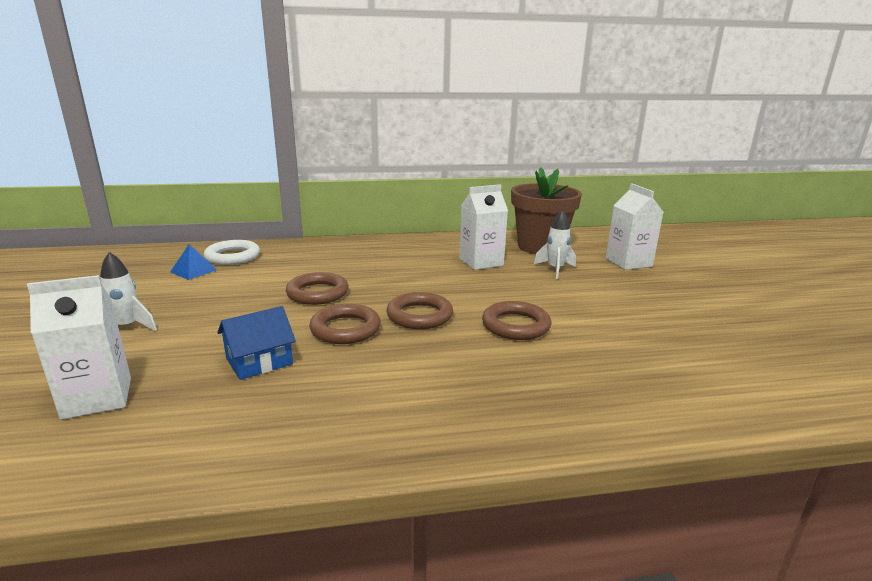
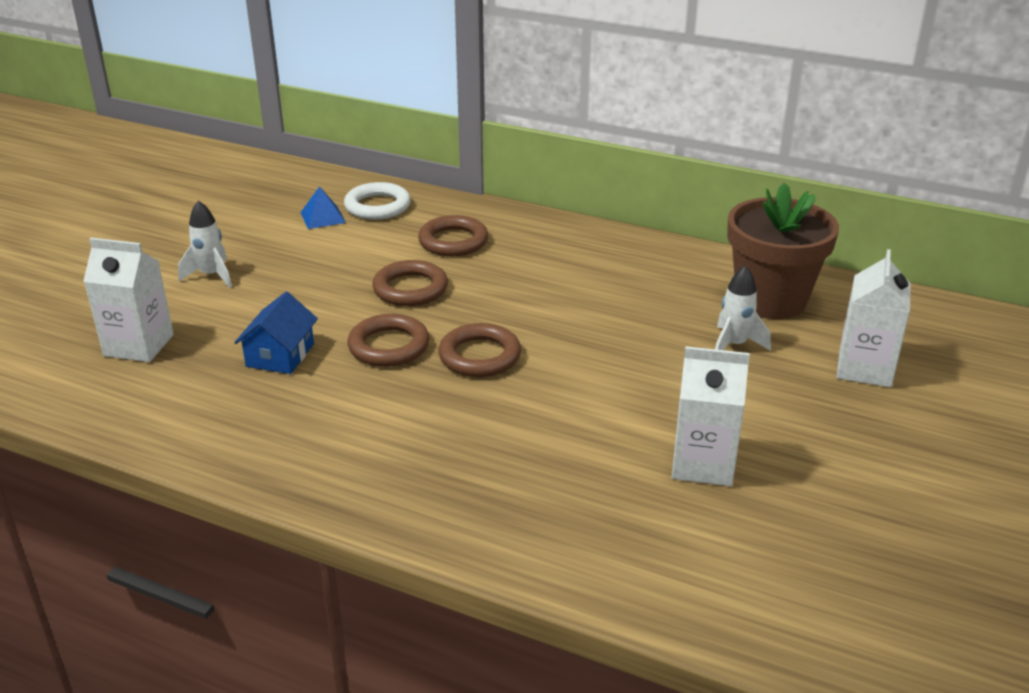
camera: 35 degrees right, 10 degrees up
(259, 361) = (280, 355): blue house -> blue house turned 75 degrees counterclockwise
(481, 262) = (650, 301): white carton -> white carton (703, 464)
(516, 325) = (566, 407): brown ring -> brown ring (453, 241)

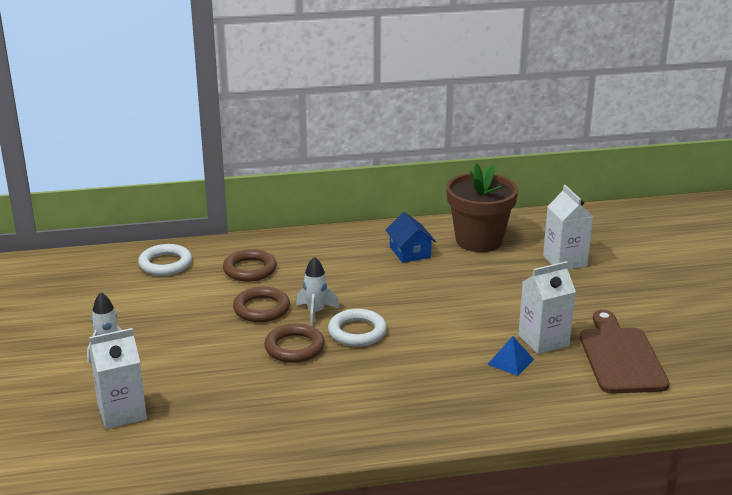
camera: 35 degrees left, 5 degrees down
(280, 355) = (231, 380): blue house -> blue house (410, 252)
(322, 217) = (135, 284): blue pyramid -> blue pyramid (510, 361)
(479, 356) = (357, 332): brown ring -> white ring
(734, 345) = (488, 273): white rocket -> white rocket (315, 313)
(790, 535) = (620, 357): none -> brown cutting board

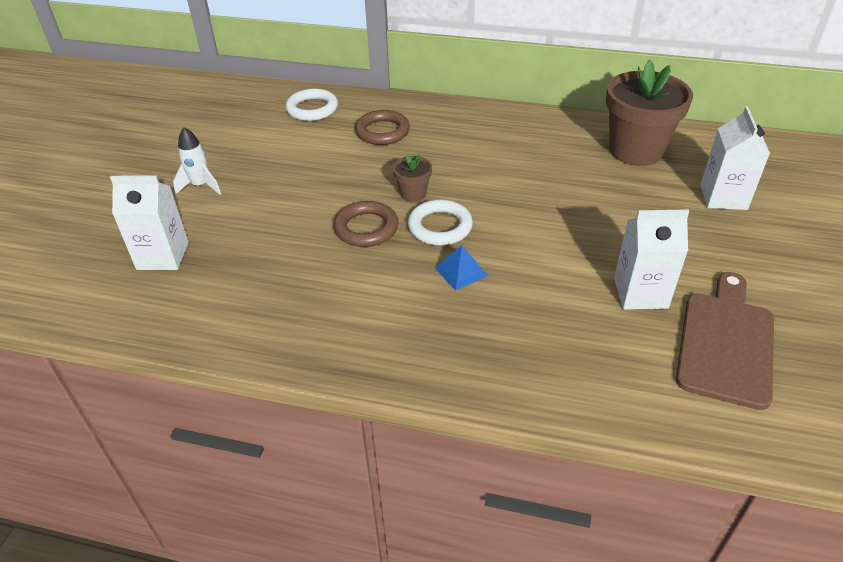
camera: 25 degrees right, 15 degrees up
(261, 309) = (364, 176): brown ring -> none
(315, 313) = (413, 194): white rocket -> brown flower pot
(410, 252) = (552, 147): blue house -> none
(510, 361) = (585, 310): blue pyramid -> blue pyramid (461, 271)

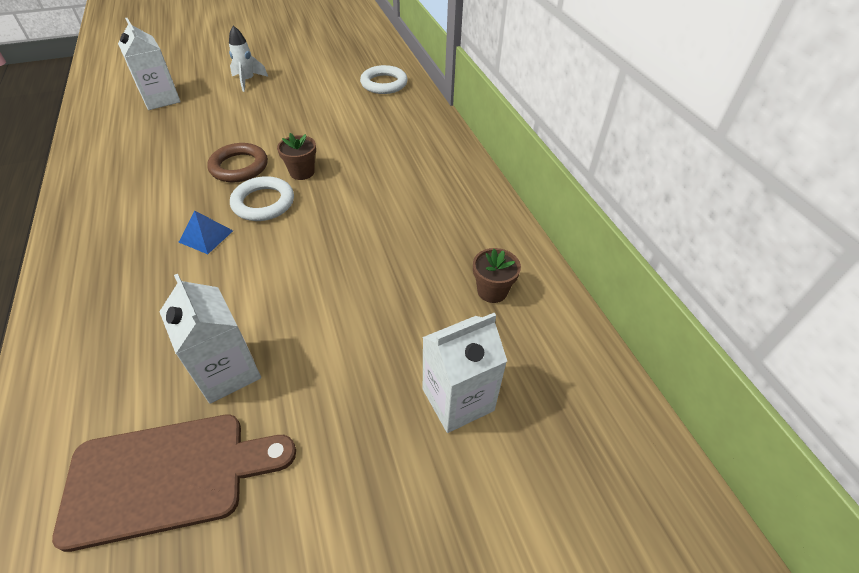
camera: 55 degrees right, 5 degrees up
(382, 131) = (381, 125): brown ring -> none
(636, 150) = (492, 291): brown flower pot -> brown flower pot, size x0.46

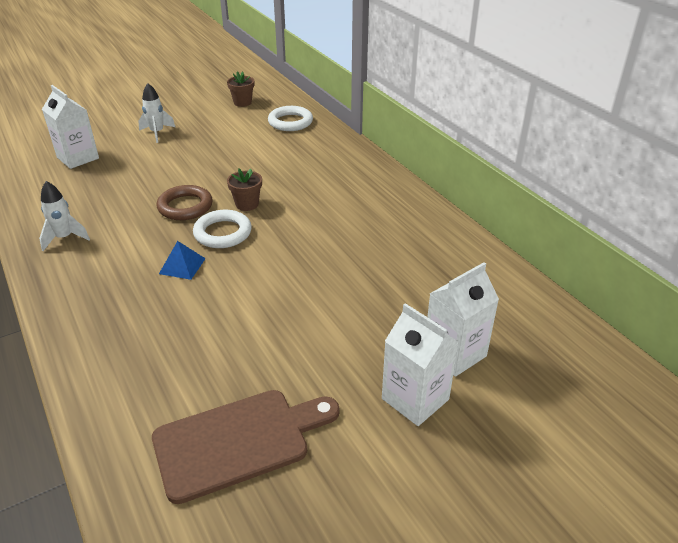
camera: 10 degrees left, 10 degrees down
(107, 187) = (64, 238): none -> white rocket
(227, 371) = (253, 363): white carton -> white carton (415, 399)
(492, 291) = (453, 274): brown flower pot -> brown flower pot (242, 102)

